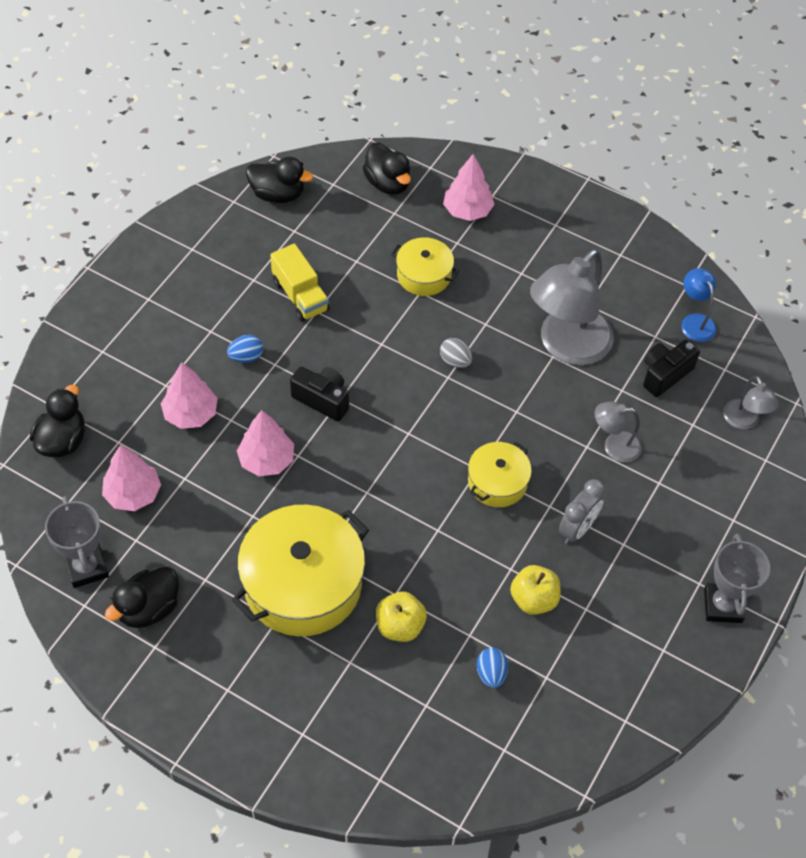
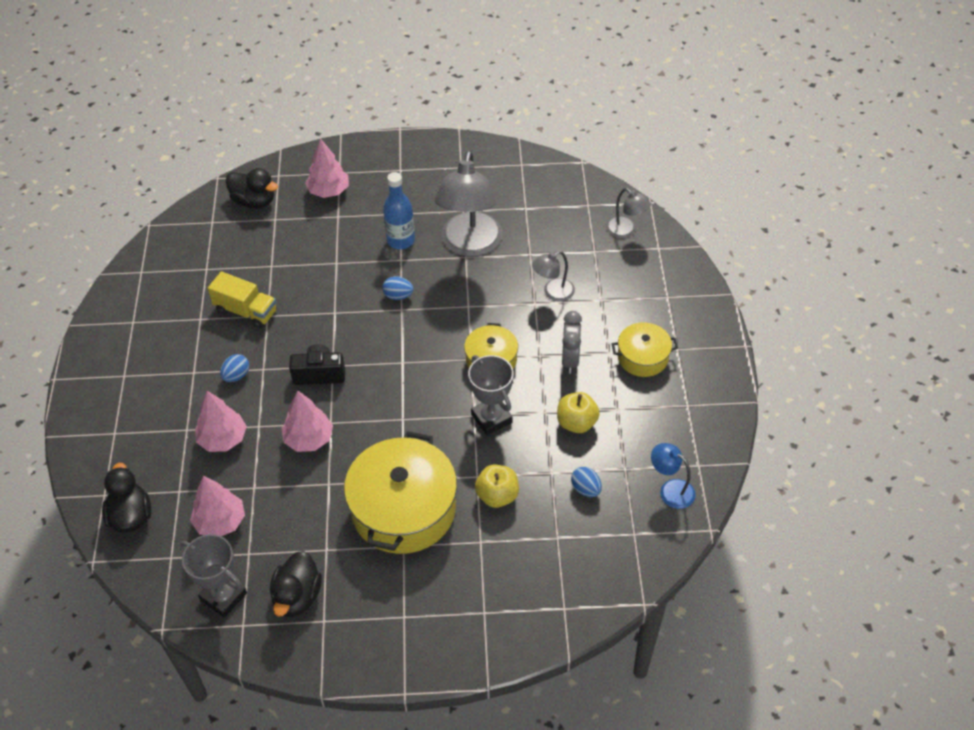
camera: 30 degrees left, 5 degrees down
(278, 194) = (173, 250): black duck -> none
(424, 275) = (330, 250): yellow pot -> yellow pot (642, 357)
(455, 361) = (398, 296): grey egg -> blue egg
(500, 303) = (401, 240): none -> blue bottle
(665, 374) = (551, 228): black camera -> none
(695, 321) = (545, 185): blue lamp -> blue lamp (670, 490)
(723, 605) = (703, 354): grey trophy -> grey trophy (491, 418)

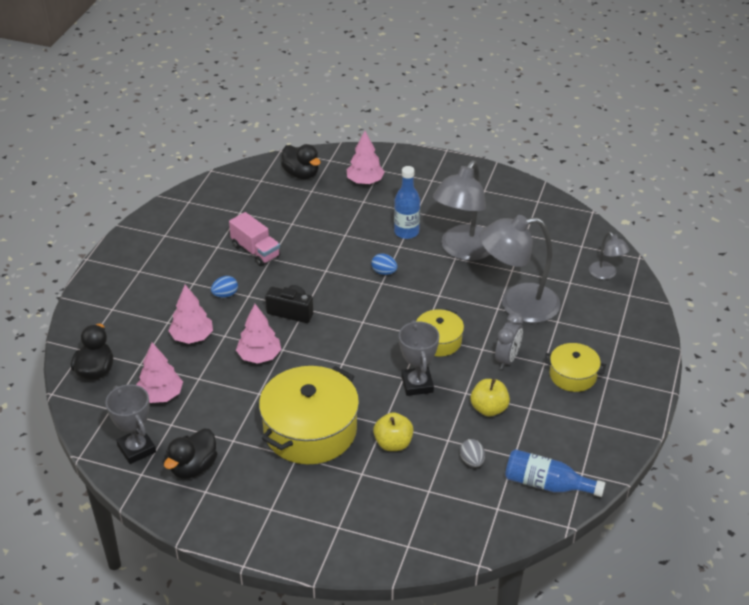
camera: 20 degrees right, 10 degrees down
(246, 311) = (255, 251): yellow truck -> pink truck
(553, 292) = (517, 304): grey lamp -> grey lamp, size x2.07
(586, 489) = (472, 461): blue egg -> grey egg
(670, 490) = (547, 484): blue lamp -> blue bottle

